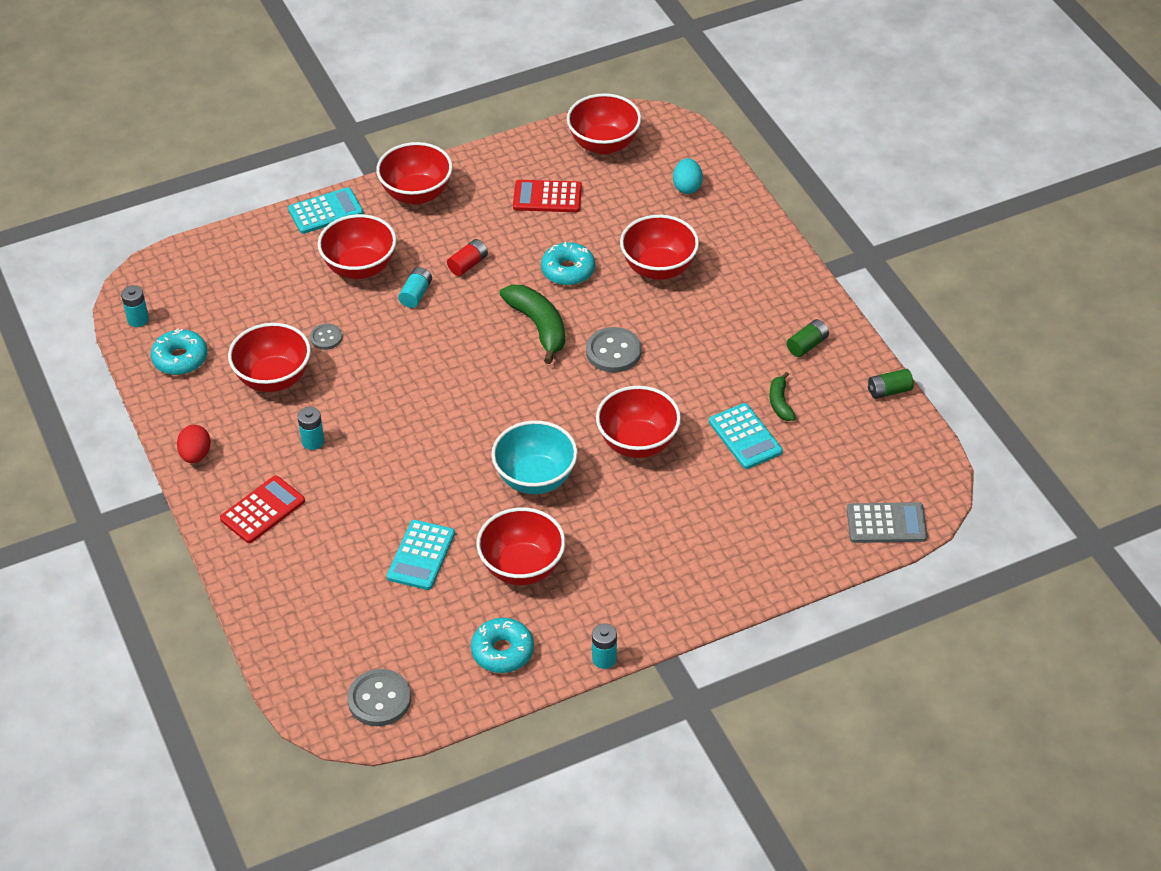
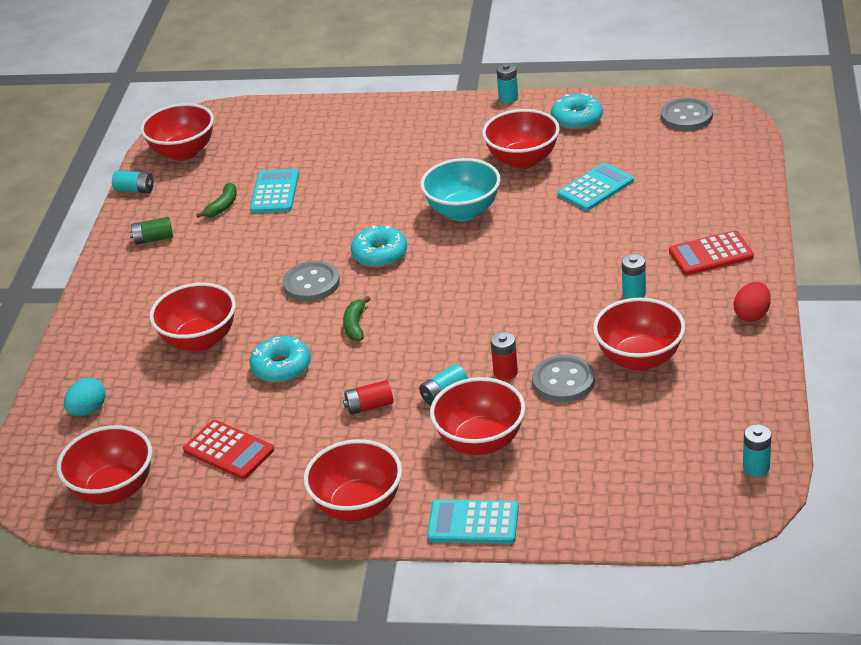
camera: 145 degrees left, 10 degrees down
(180, 359) = (727, 409): turquoise donut -> turquoise donut (380, 254)
(326, 338) = (563, 381): grey button -> grey button, size x1.72
(379, 329) = (505, 372): none -> red battery
(538, 327) = (355, 325): green banana -> green banana, size x0.55
(638, 443) = (360, 212): red bowl -> red bowl (183, 152)
(886, 523) = (240, 116): grey calculator -> none
(889, 391) = (135, 190): green battery -> turquoise battery

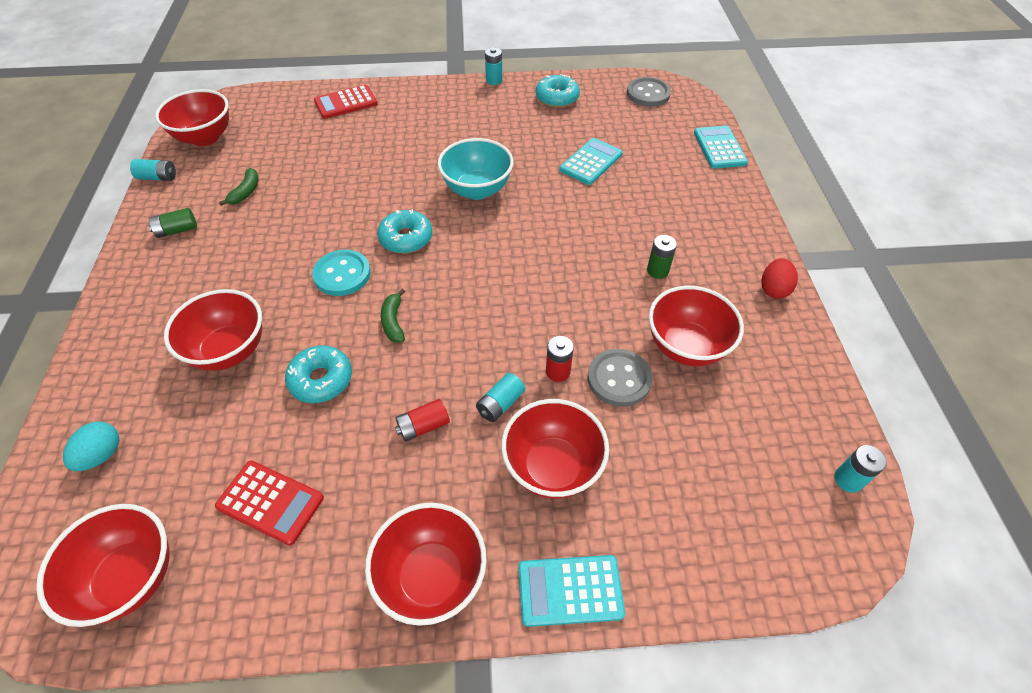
camera: 15 degrees left, 15 degrees up
(275, 192) = (296, 175): turquoise calculator -> turquoise calculator (719, 148)
(311, 283) = (342, 274): grey button -> turquoise button
(522, 160) = (519, 137): red bowl -> none
(634, 293) = (657, 271): turquoise battery -> green battery
(711, 254) = (713, 225): red calculator -> red calculator (346, 103)

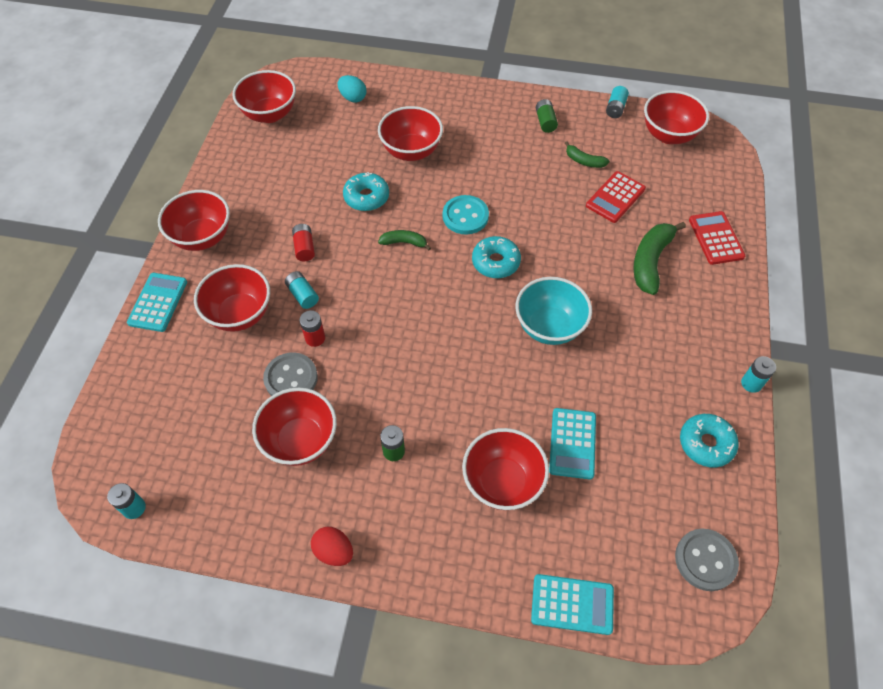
camera: 105 degrees right, 5 degrees up
(270, 502) = (286, 169): red calculator -> red calculator (615, 197)
(381, 136) = (650, 261): none -> green banana
(591, 162) = (572, 443): turquoise calculator -> turquoise calculator turned 45 degrees clockwise
(647, 196) = (502, 482): none -> red bowl

